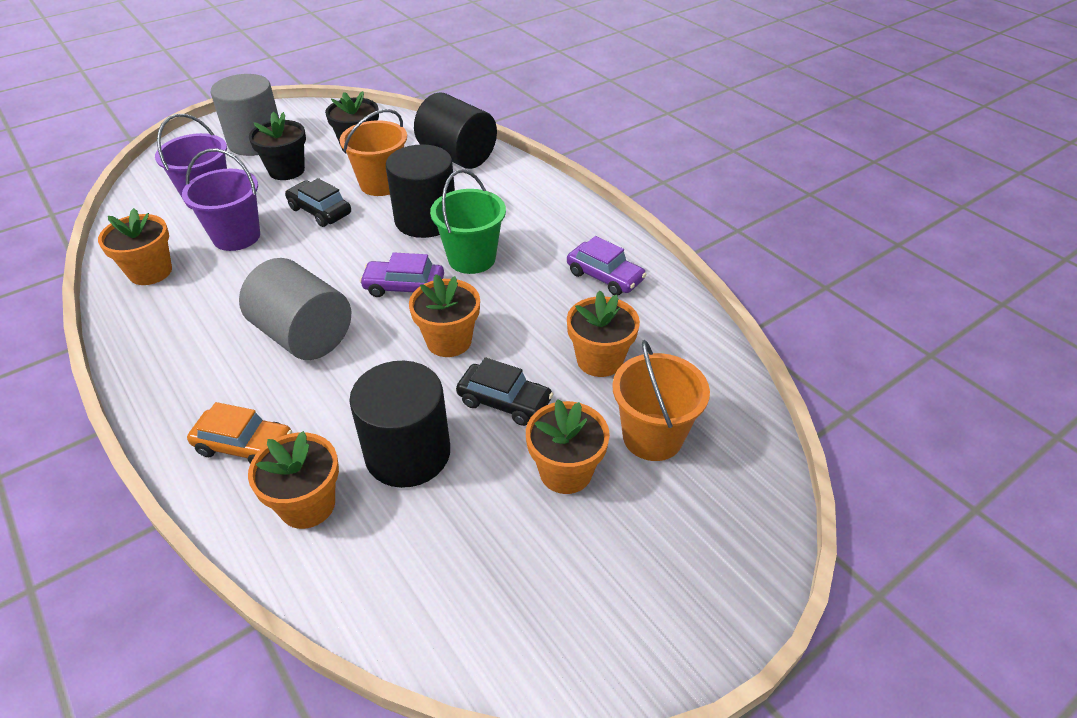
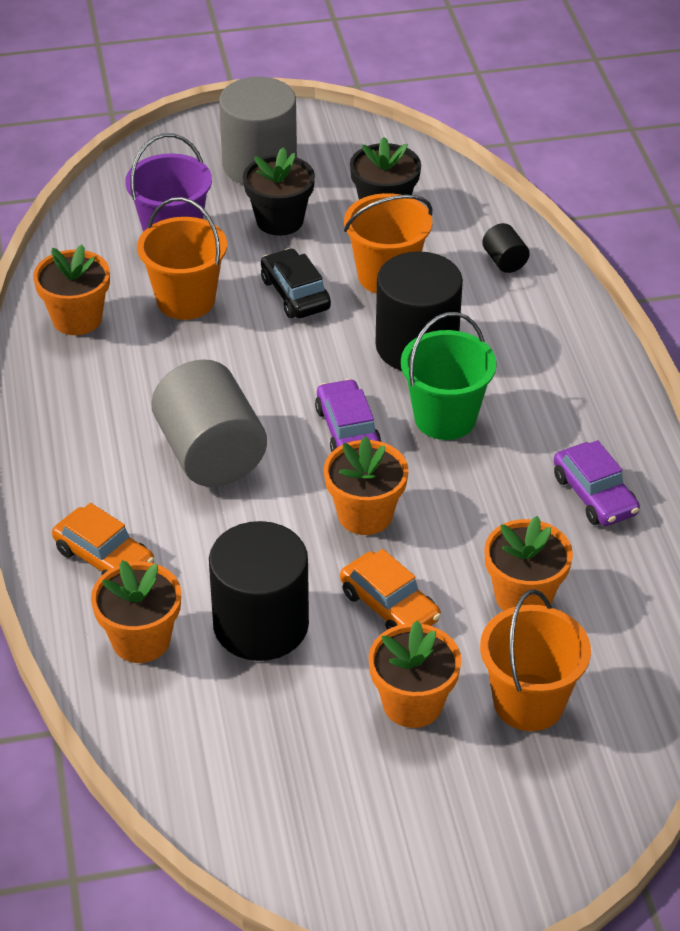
camera: 25 degrees right, 0 degrees up
(236, 236) = (186, 300): purple bucket -> orange bucket
(404, 287) = (347, 430): purple car -> purple car turned 45 degrees clockwise
(457, 156) = (504, 261): black cylinder -> black cylinder, size x0.44
(504, 401) = (389, 606): black car -> orange car

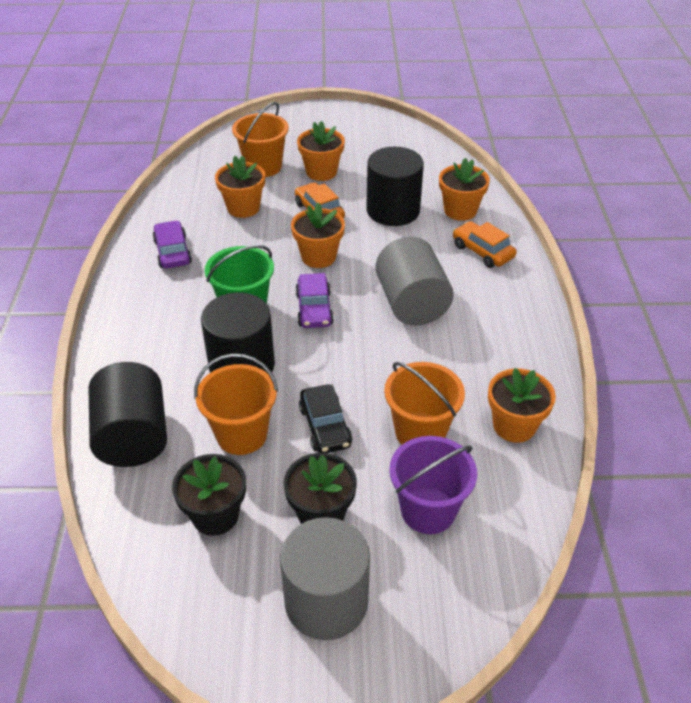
camera: 170 degrees left, 0 degrees up
(504, 261) = (133, 437): black cylinder -> black cylinder, size x2.28

